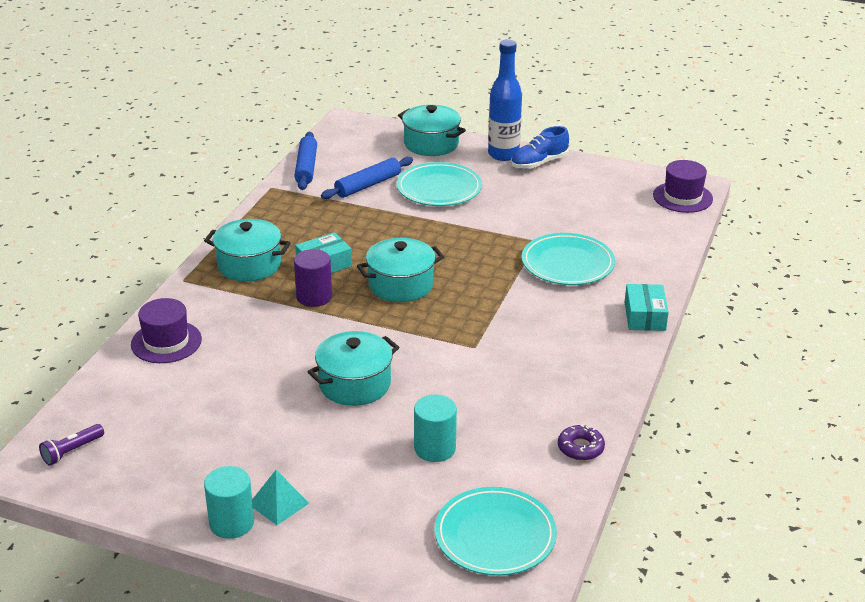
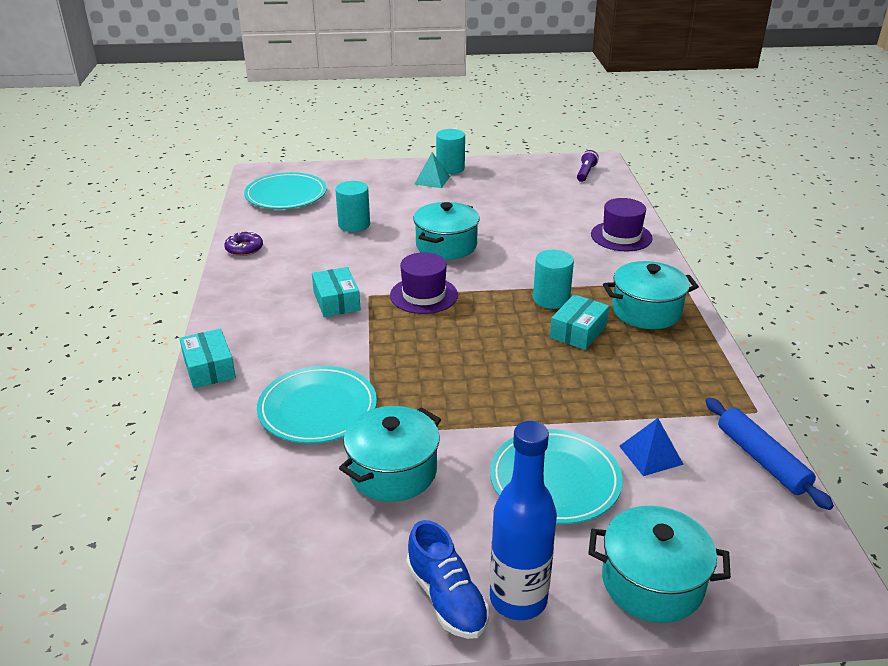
camera: 155 degrees right, 0 degrees up
(314, 297) = (551, 299): purple cylinder -> turquoise cylinder
(368, 185) = (650, 455): blue rolling pin -> blue pyramid
(401, 285) = (482, 332): turquoise pot -> turquoise pot (393, 471)
(509, 349) = (336, 301): none -> turquoise box
(539, 163) = (446, 598): blue shoe -> blue shoe turned 120 degrees clockwise
(682, 197) = (176, 594): purple hat -> purple hat (424, 295)

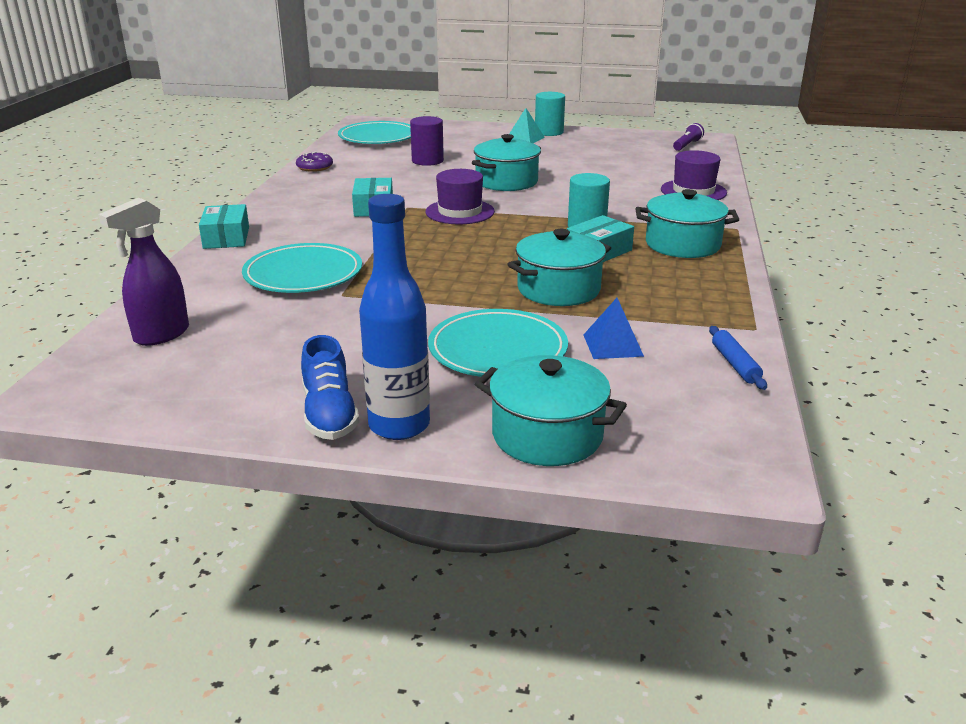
camera: 15 degrees right, 5 degrees down
(220, 523) = (161, 335): none -> purple spray bottle
(354, 224) = (427, 161): turquoise cylinder -> purple cylinder
(393, 471) = (342, 323): turquoise pot -> turquoise pot (558, 289)
(761, 459) = (735, 364): blue rolling pin -> blue rolling pin, size x0.63

